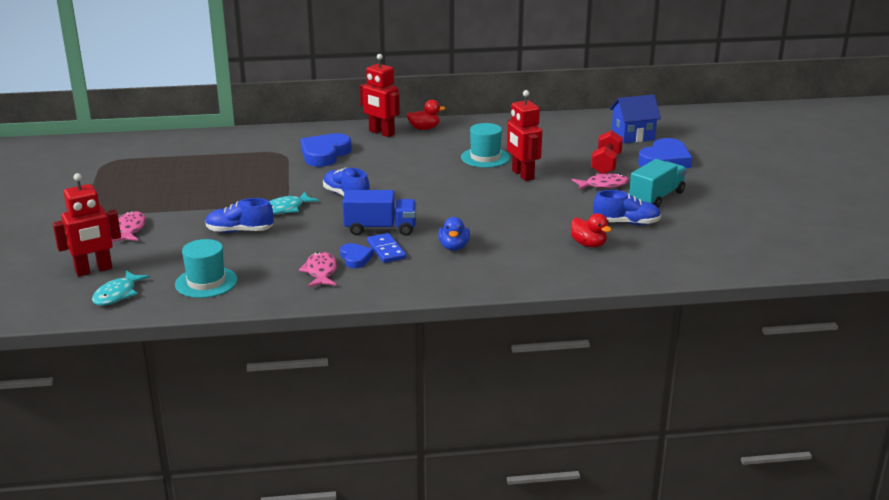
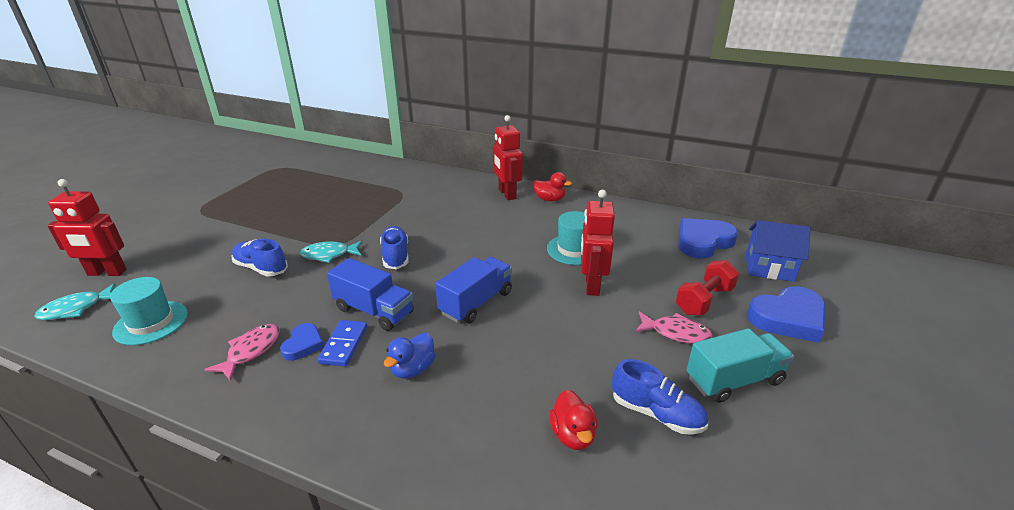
camera: 30 degrees right, 5 degrees up
(130, 229) = (195, 237): pink fish -> none
(324, 154) = (434, 204): blue heart -> blue heart (703, 242)
(451, 205) = (476, 303): none -> blue truck

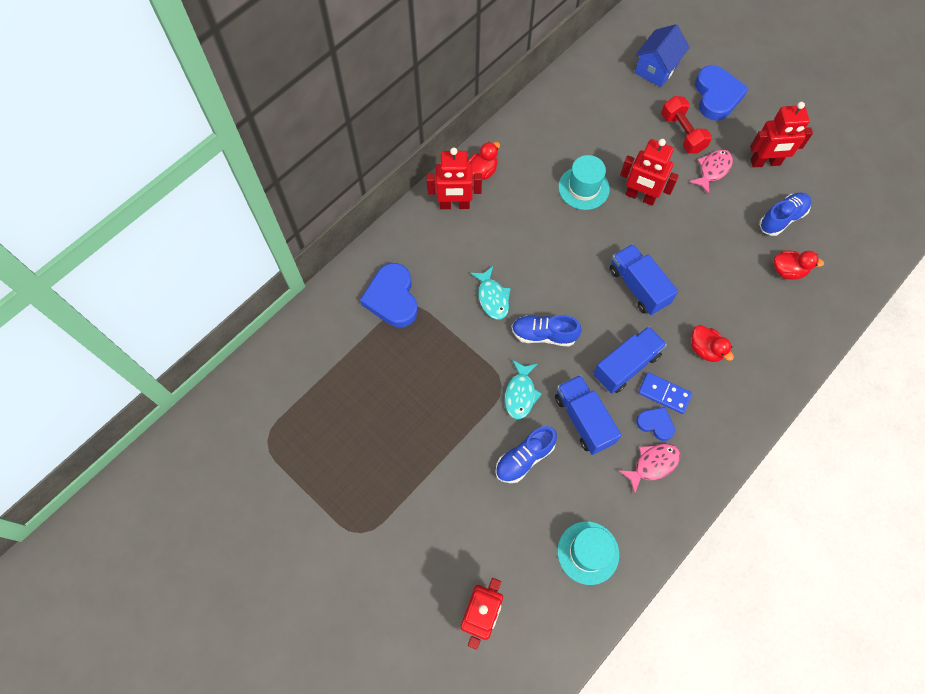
camera: 70 degrees left, 35 degrees up
(76, 309) = (542, 629): turquoise fish -> turquoise fish (492, 297)
(251, 351) = (652, 464): pink fish -> pink fish turned 105 degrees clockwise
(305, 294) = (583, 419): none -> blue truck
(413, 369) = (705, 349): blue duck -> red duck
(703, 242) = (605, 90): blue heart -> blue heart (392, 298)
(734, 380) = (765, 162): turquoise truck -> red robot

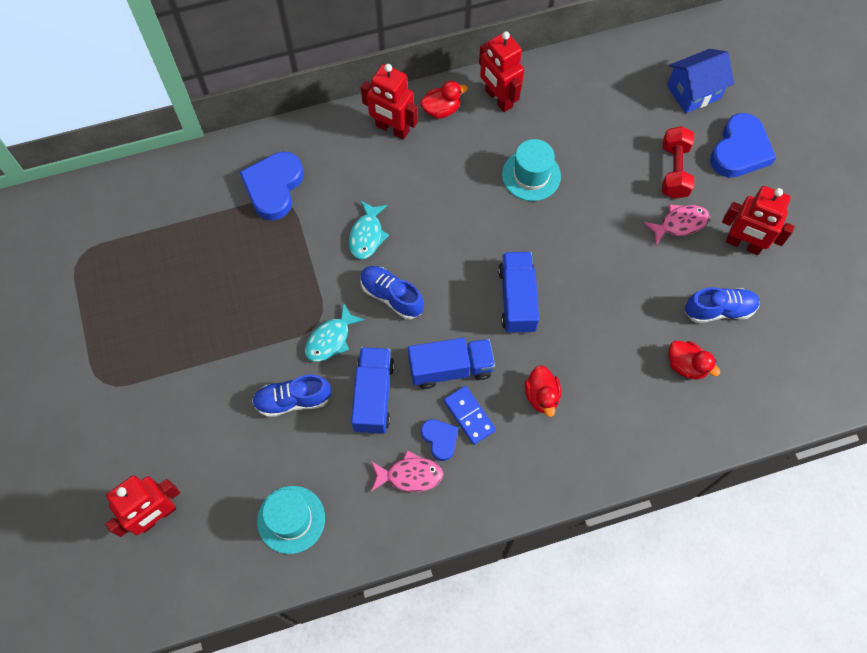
camera: 30 degrees right, 0 degrees up
(640, 197) = (583, 213): red robot -> red robot (498, 99)

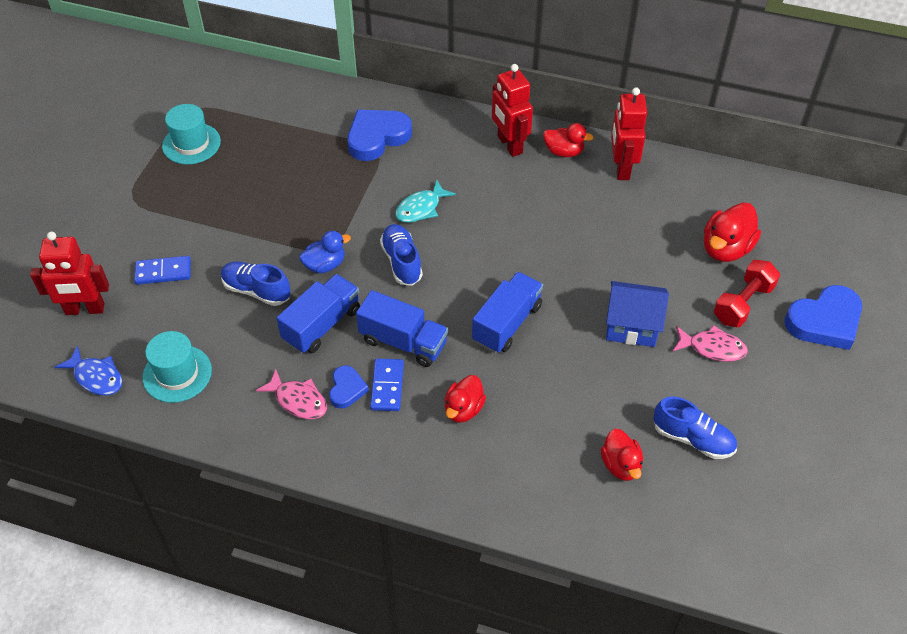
camera: 35 degrees right, 15 degrees down
(196, 435) = (163, 272): none -> blue domino
(224, 569) = (96, 377): none -> blue fish
(330, 339) = (325, 265): turquoise fish -> blue duck
(531, 175) = (601, 238): turquoise hat -> turquoise hat (191, 144)
(629, 128) = (726, 249): none -> red duck
(693, 92) = (815, 252): blue house -> blue house (631, 326)
(743, 244) = (763, 399): red robot -> none

